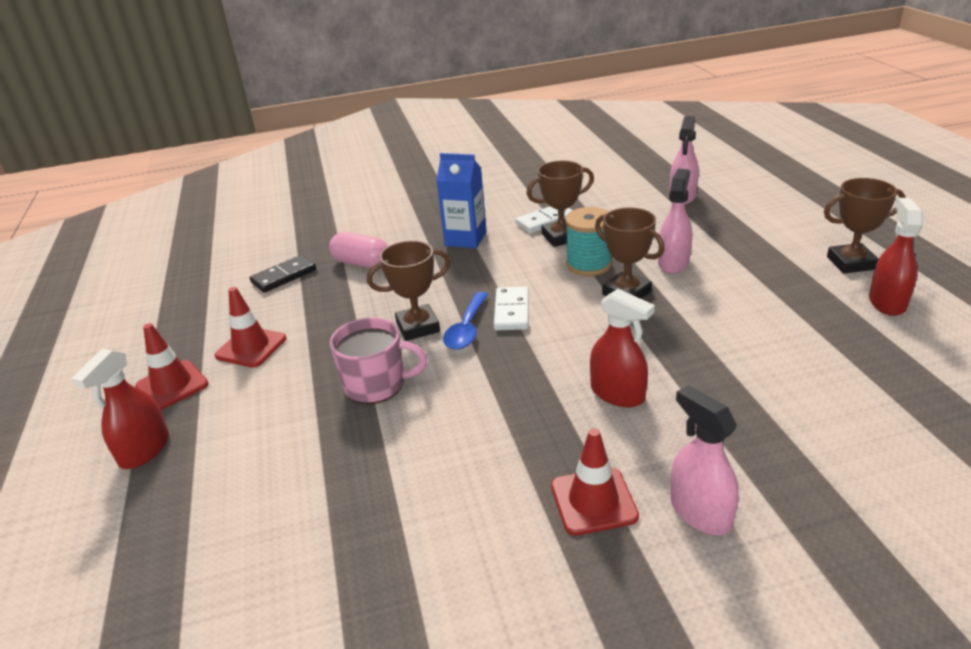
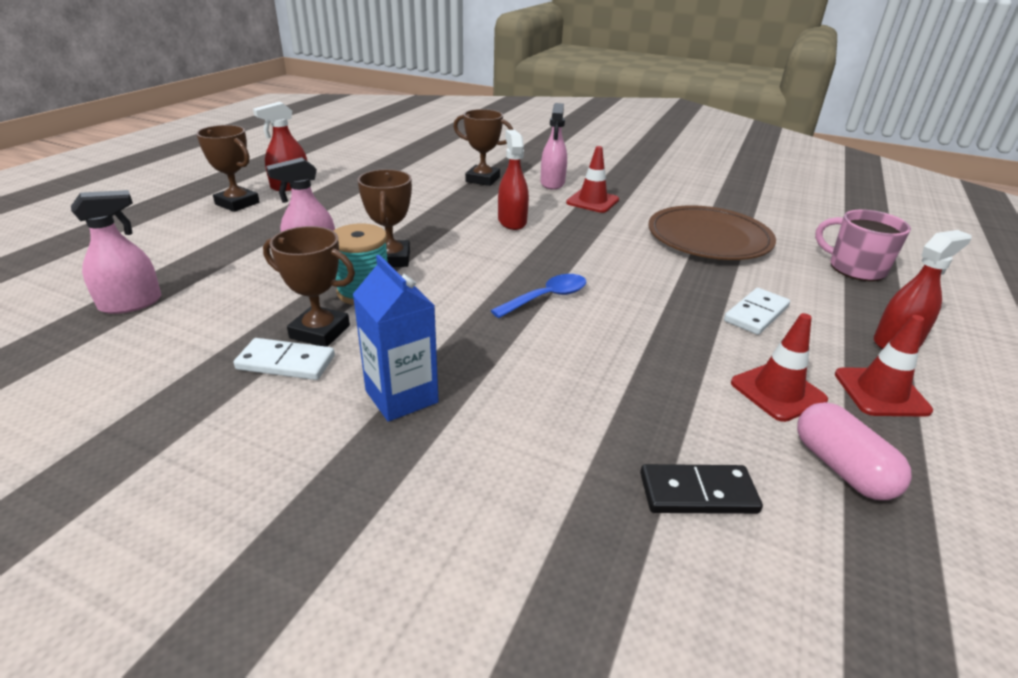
camera: 145 degrees left, 0 degrees up
(361, 263) = (567, 443): pink capsule -> pink capsule (841, 468)
(376, 385) = (663, 296): pink mug -> pink mug (855, 268)
(382, 514) = (709, 238): none -> brown plate
(418, 327) = (585, 321): brown trophy -> brown trophy (482, 179)
(511, 311) = (492, 291): white domino -> white domino (756, 314)

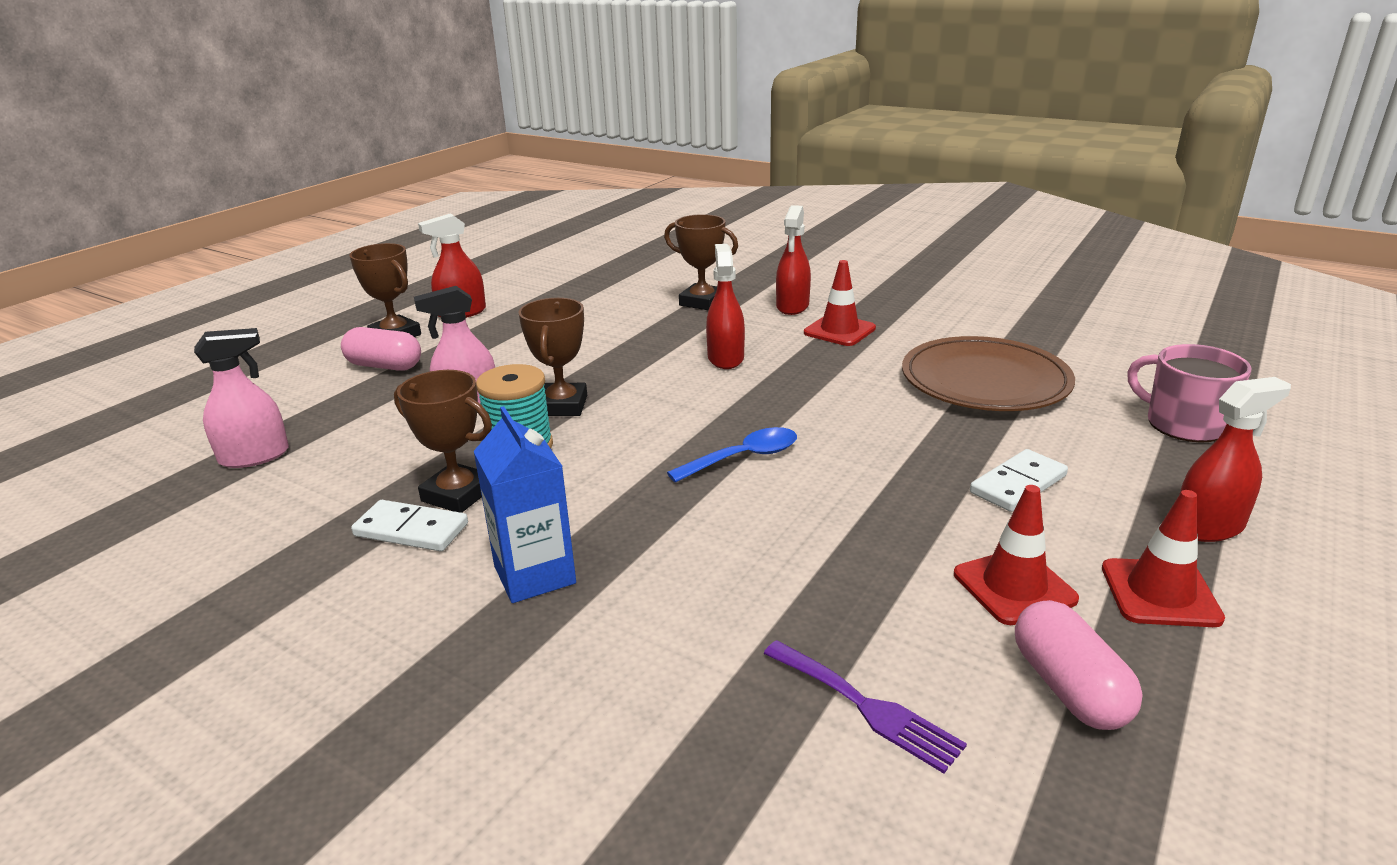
camera: 10 degrees right, 5 degrees down
(233, 228) = (385, 366): none -> pink capsule
(552, 183) = (792, 306): pink spray bottle -> red spray bottle
(697, 493) = (866, 707): black domino -> purple fork

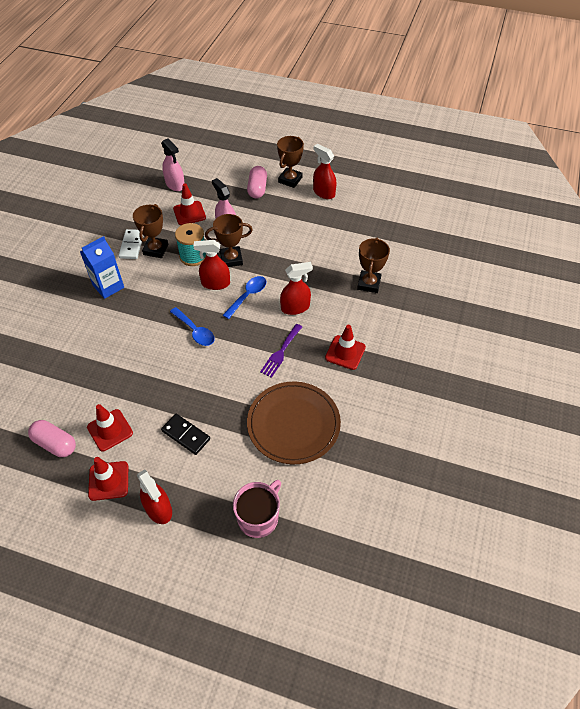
camera: 75 degrees right, 25 degrees up
(376, 443) = (189, 213): none -> red traffic cone
(674, 397) = (248, 296): none -> blue spoon
(792, 306) = (375, 326): red spray bottle -> red spray bottle (215, 283)
(866, 707) = (46, 386): purple fork -> purple fork (281, 352)
(1018, 484) = (186, 435): white domino -> black domino
(1069, 687) = (55, 444): pink capsule -> pink capsule turned 60 degrees clockwise

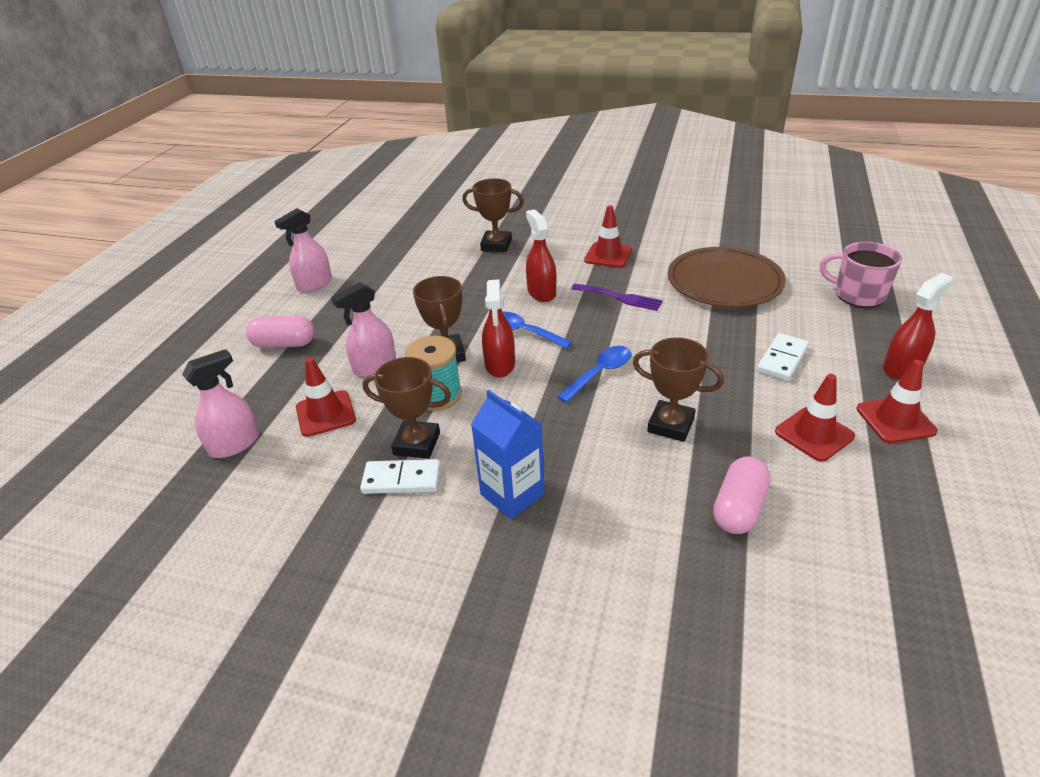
camera: 90 degrees left, 15 degrees down
(55, 444) = (874, 495): pink capsule -> pink capsule (739, 508)
(186, 435) = (782, 359): black domino -> white domino
(290, 180) = (274, 314): brown trophy -> brown trophy (670, 425)
(323, 192) = (314, 284): red spray bottle -> pink spray bottle

